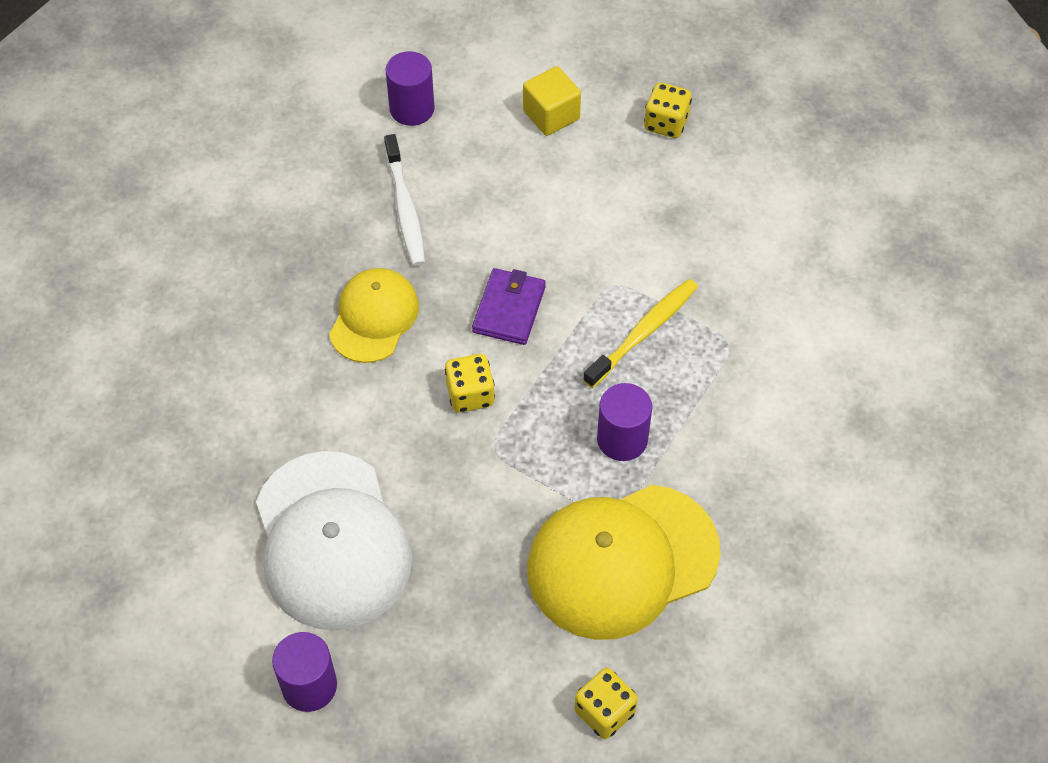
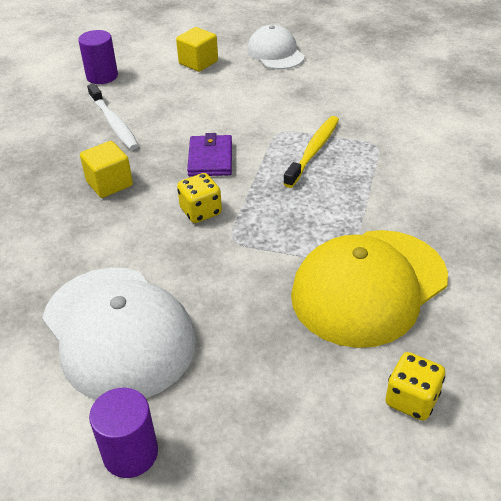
camera: 15 degrees left, 15 degrees down
(374, 317) = (109, 183): yellow cap -> yellow cube
(622, 439) = (329, 212): purple cylinder -> none
(666, 123) = (275, 53): yellow dice -> white cap

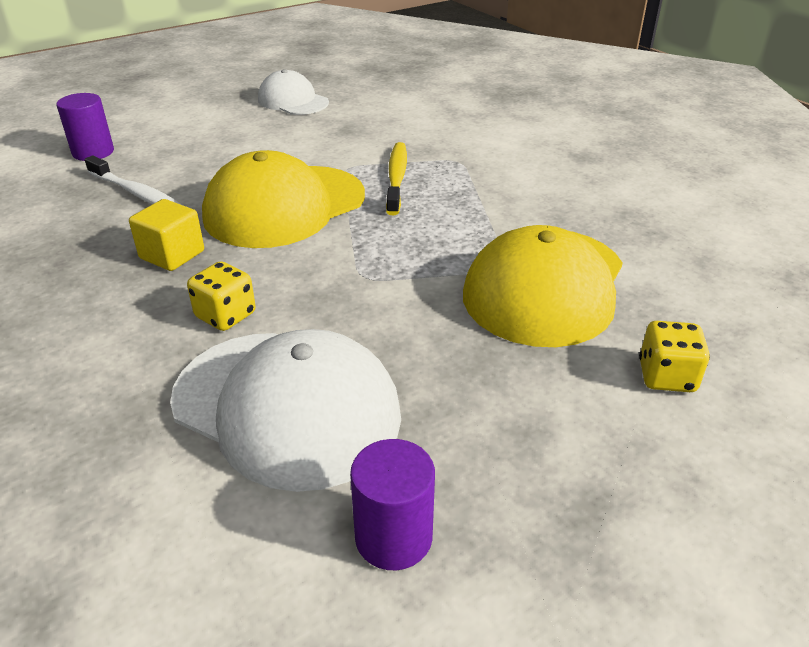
camera: 25 degrees left, 5 degrees down
(198, 62) = (208, 122): yellow cube -> none
(201, 211) = (307, 258): yellow dice -> yellow dice (225, 315)
(210, 159) = (284, 206): purple wallet -> yellow cap

